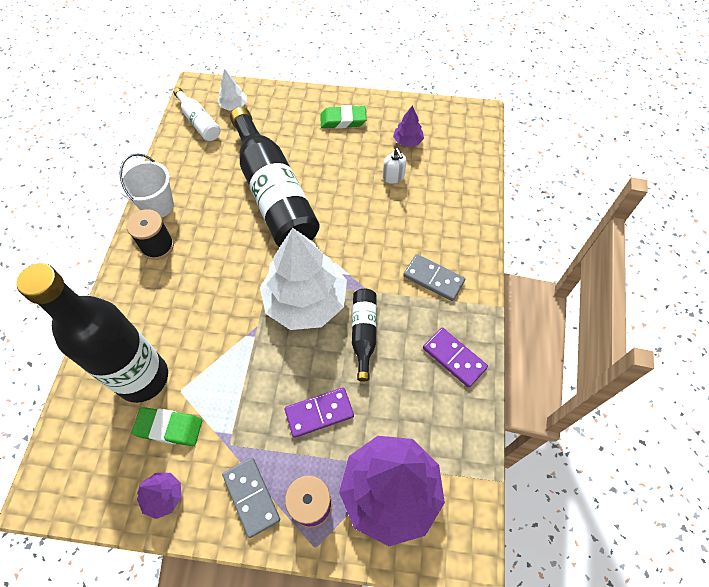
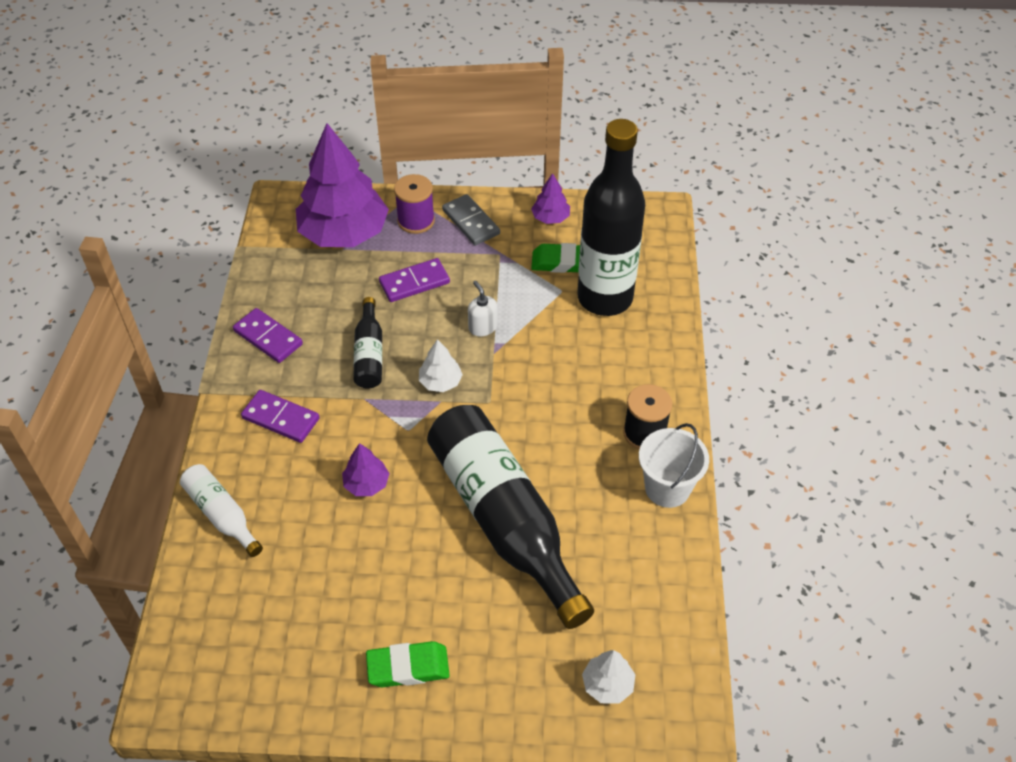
camera: 175 degrees right, 10 degrees down
(199, 122) = (658, 643): white bottle -> white bottle (222, 514)
(305, 301) = (440, 382): white tree -> white tree, size x0.43
(393, 177) = (324, 561): white soap dispenser -> white soap dispenser (482, 327)
(407, 141) = (297, 631): purple tree -> purple tree (366, 484)
(433, 278) = (280, 418): grey domino -> purple domino

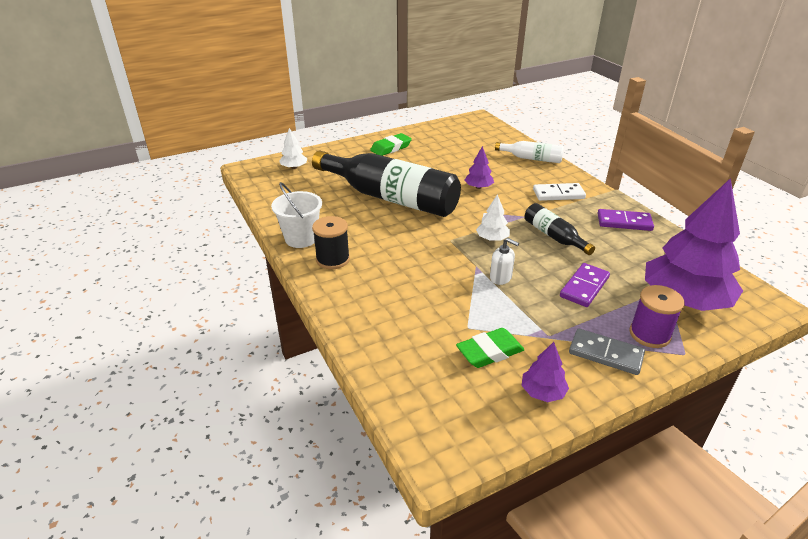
camera: 150 degrees right, 15 degrees down
(280, 418) = (558, 194): purple domino -> white domino
(605, 298) = (427, 336): black bottle -> none

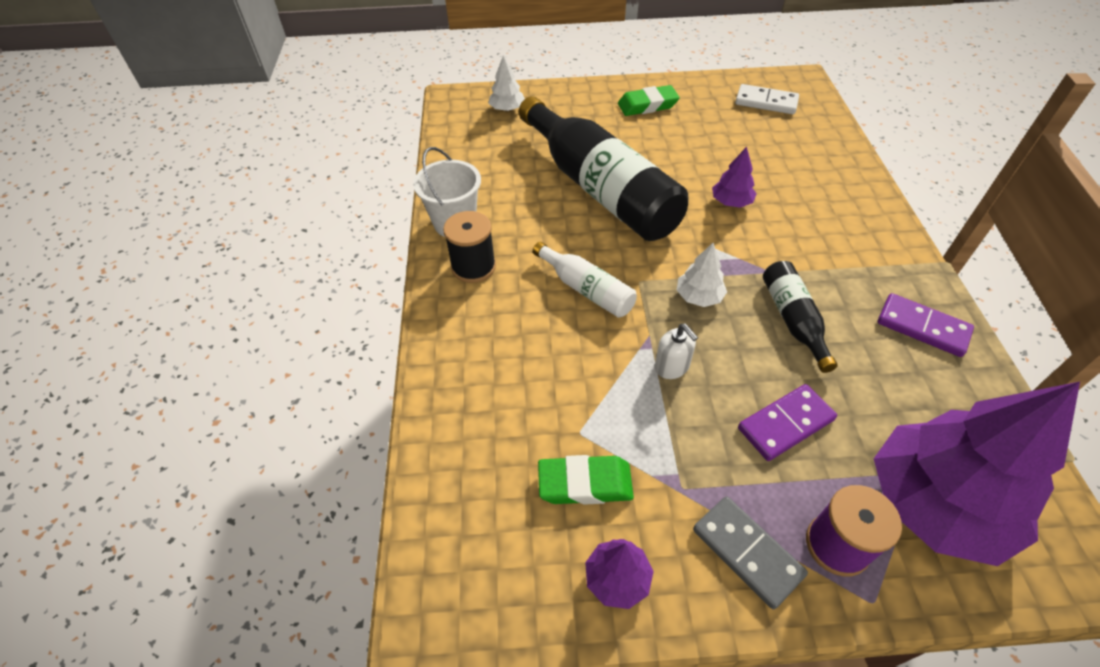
camera: 25 degrees right, 15 degrees up
(532, 158) = (842, 171): white bottle -> white bottle (586, 289)
(558, 194) = (845, 246): white domino -> white domino (766, 102)

